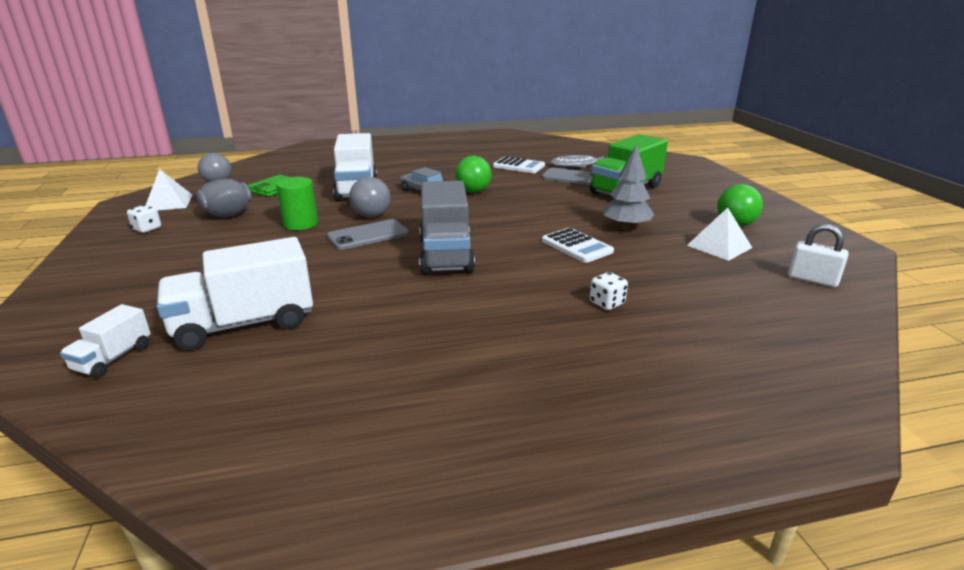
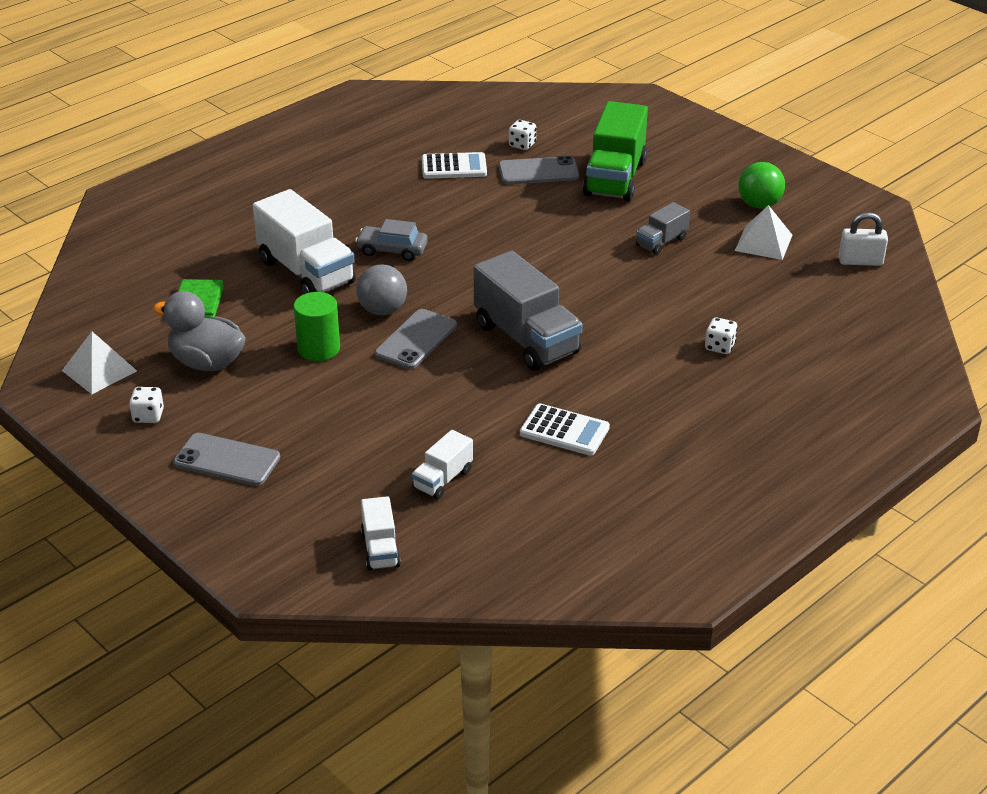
camera: 30 degrees left, 10 degrees up
(139, 264) = (227, 460): none -> grey phone
(244, 324) = (443, 479): white truck -> white truck, size x0.50
(473, 191) = (450, 233): green ball -> none
(576, 246) = (638, 285): white calculator -> white calculator (564, 431)
(577, 165) = (522, 145): grey fish -> white dice
(626, 227) = (661, 242): grey tree -> grey truck

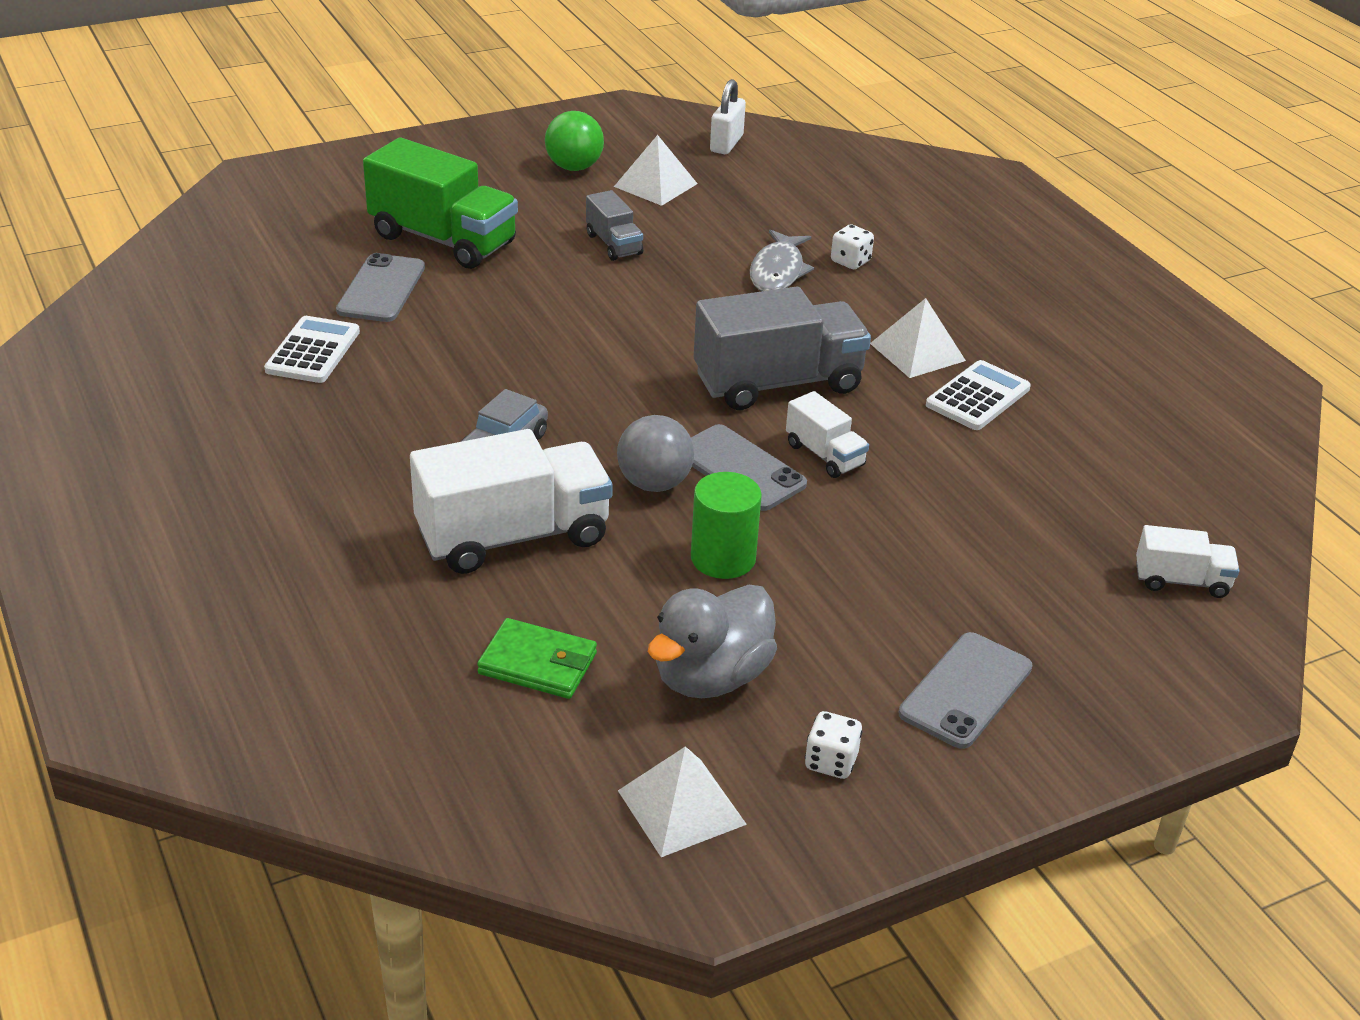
camera: 75 degrees left, 0 degrees up
(443, 479) = (1051, 505): white truck -> white truck (824, 455)
(522, 145) = (299, 286): white dice -> none
(609, 395) = (917, 352): none -> white pyramid
(678, 316) = (778, 271): none -> grey fish

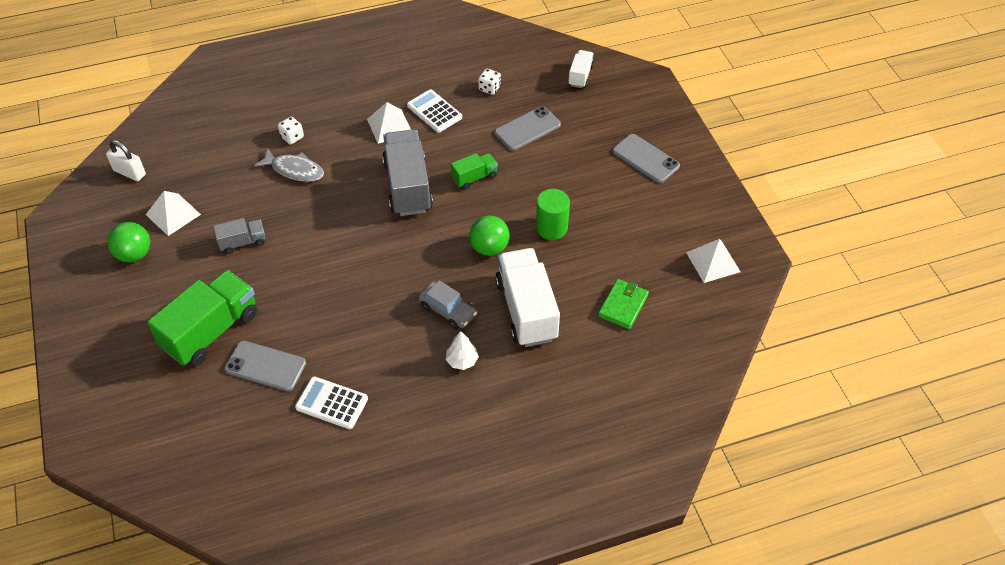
camera: 80 degrees left, 15 degrees up
(395, 469) = (462, 361): none -> white tree
(654, 483) = (489, 248): grey ball -> green ball
(711, 677) = (634, 242): grey duck -> none
(740, 468) = (481, 212): grey phone -> grey phone (527, 129)
(824, 455) = (474, 177): white truck -> green truck
(831, 762) = (687, 209): white dice -> white dice (489, 88)

